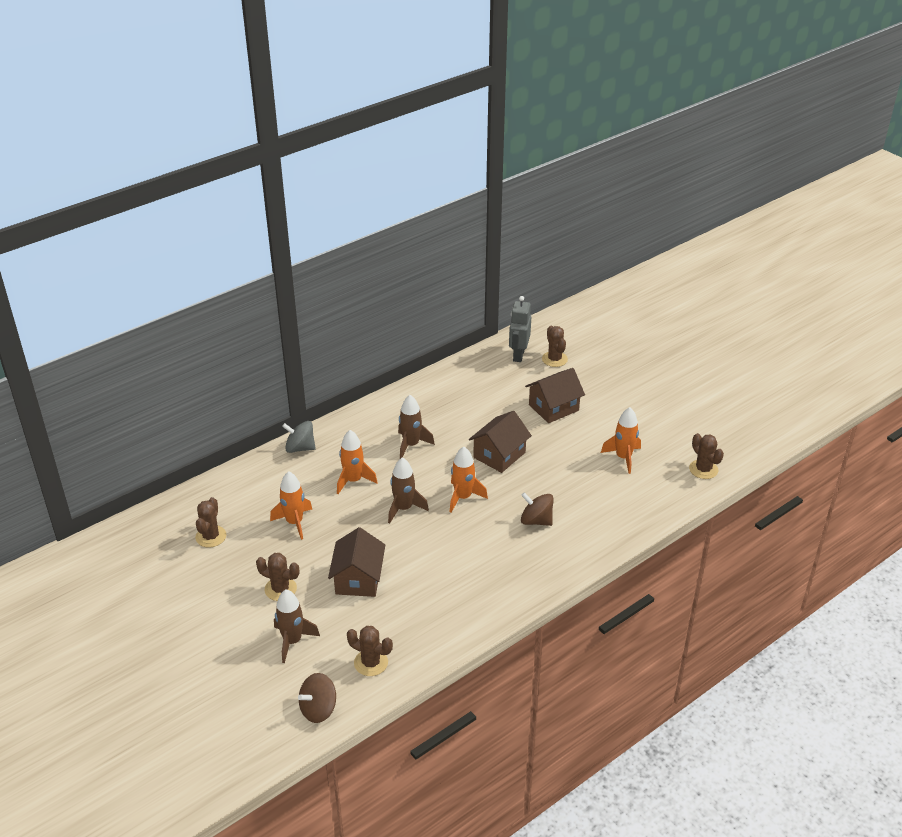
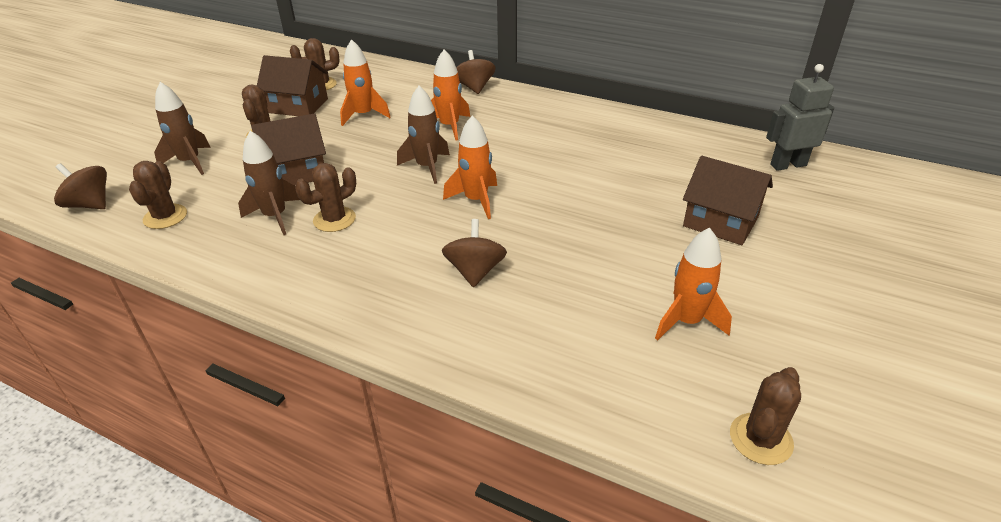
camera: 65 degrees right, 0 degrees up
(300, 448) = (474, 87): grey spinning top -> brown spinning top
(411, 445) = (537, 142): brown rocket -> brown rocket (275, 216)
(499, 455) = (578, 205): brown house -> brown house (298, 106)
(554, 359) = (821, 194): brown cactus -> brown cactus (334, 219)

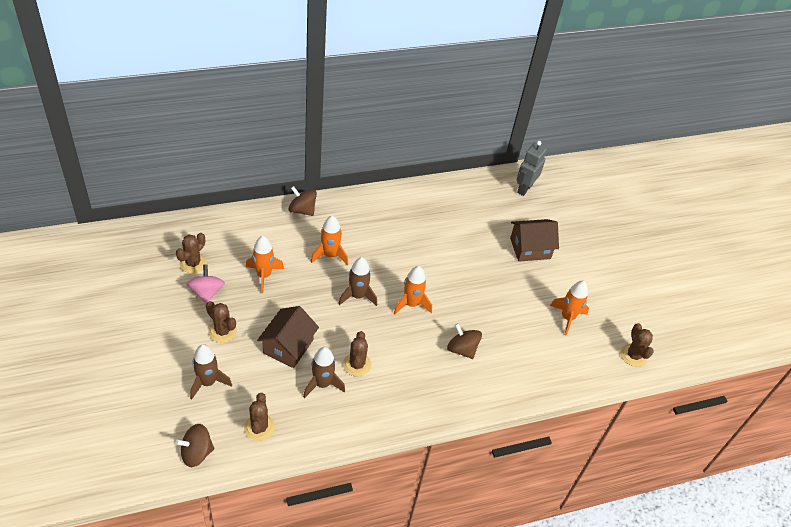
camera: 50 degrees left, 10 degrees up
(165, 217) = (259, 427): brown cactus -> brown cactus turned 45 degrees clockwise
(298, 106) = (206, 292): brown house -> pink spinning top

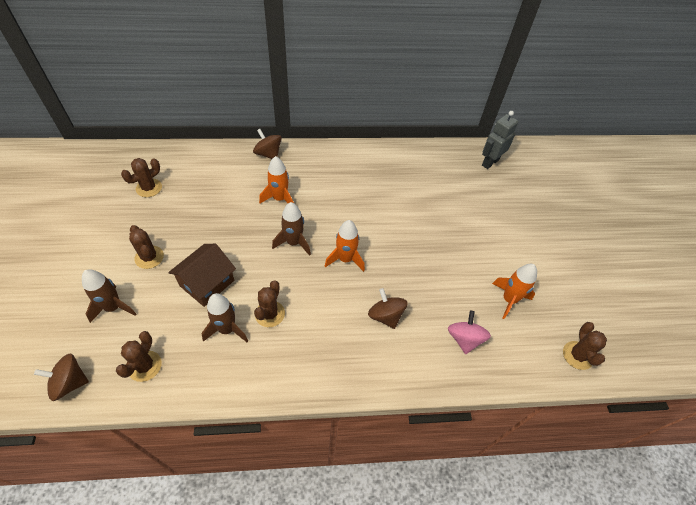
camera: 15 degrees right, 5 degrees up
(206, 292) = (150, 217): pink spinning top -> pink spinning top (464, 339)
(264, 275) = (210, 209): orange rocket -> none
(530, 248) = (483, 221): brown house -> none

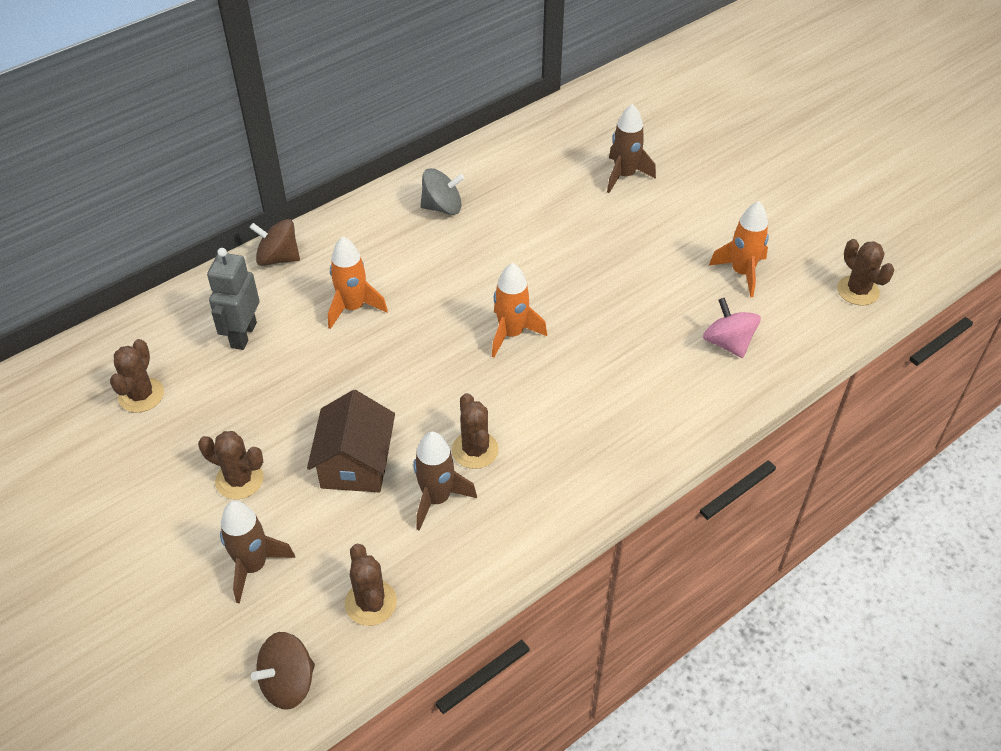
camera: 30 degrees left, 5 degrees down
(293, 242) = (425, 351): brown rocket -> brown rocket (624, 176)
(370, 170) = (442, 207): none -> grey spinning top
(385, 316) = (618, 370): brown spinning top -> none
(490, 162) = (589, 121): grey robot -> grey robot (243, 335)

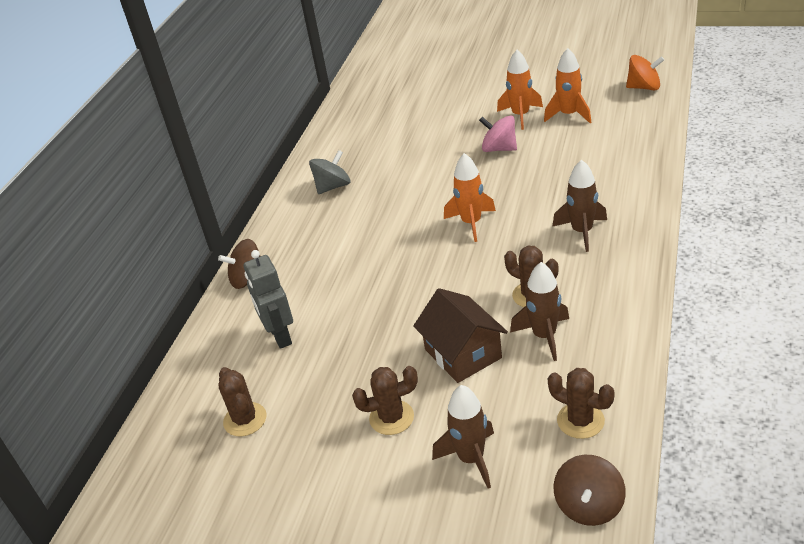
camera: 30 degrees left, 10 degrees down
(353, 308) = (343, 273): orange rocket -> orange rocket (520, 115)
(624, 176) = (432, 108): brown rocket -> brown rocket (582, 232)
(728, 343) = (608, 151): pink spinning top -> pink spinning top (499, 148)
(858, 291) = (644, 87): brown cactus -> orange spinning top

